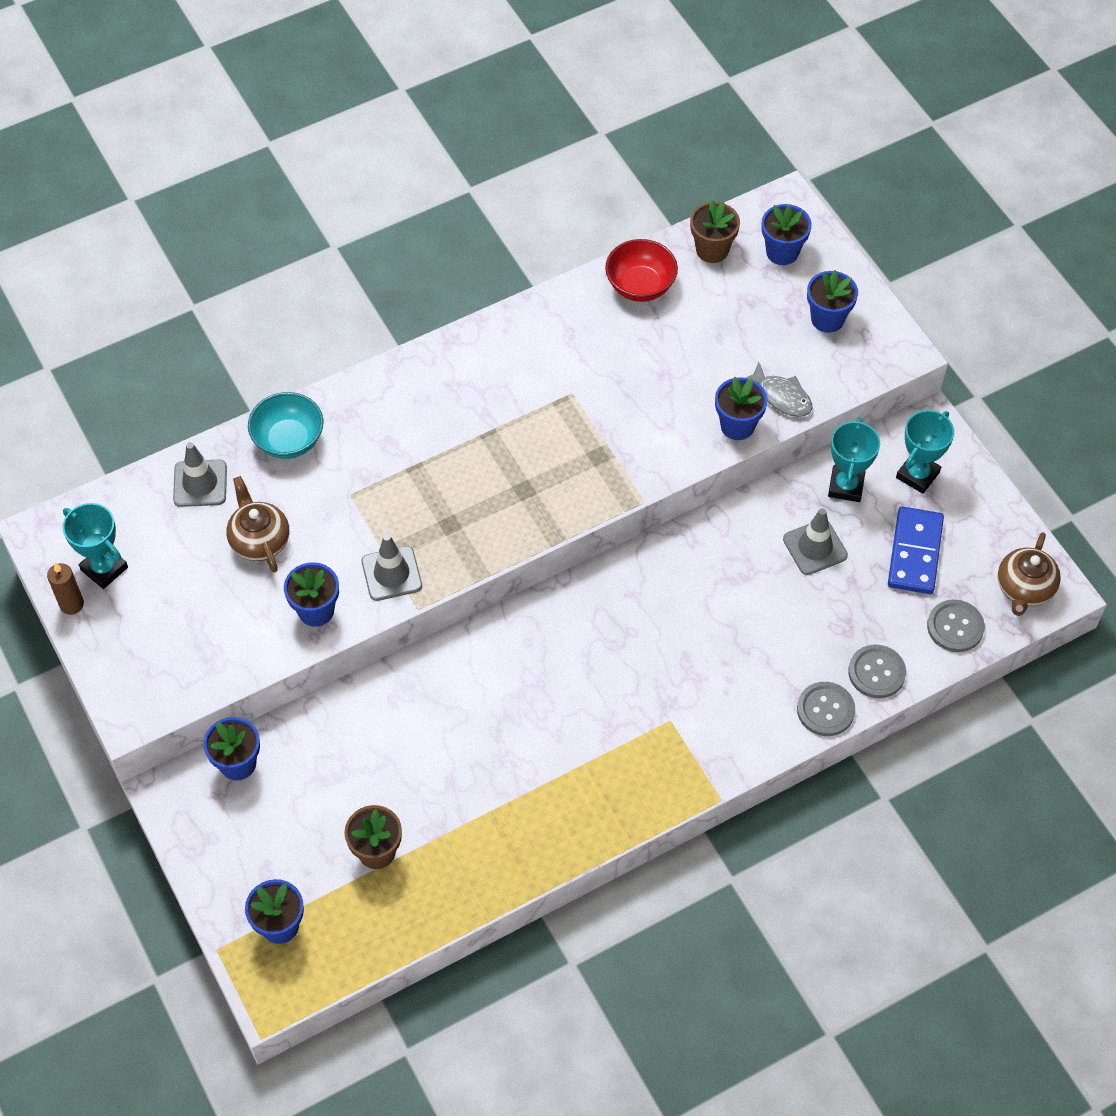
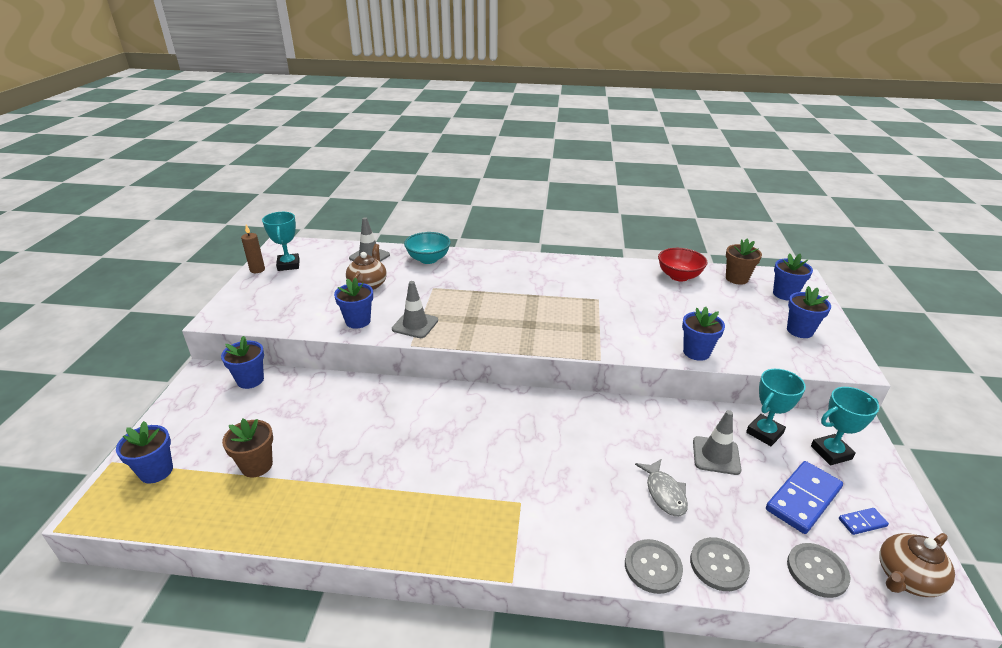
camera: 35 degrees right, 25 degrees down
(781, 396) = (739, 351): grey fish -> grey fish (664, 493)
(973, 549) = (862, 522): none -> blue domino

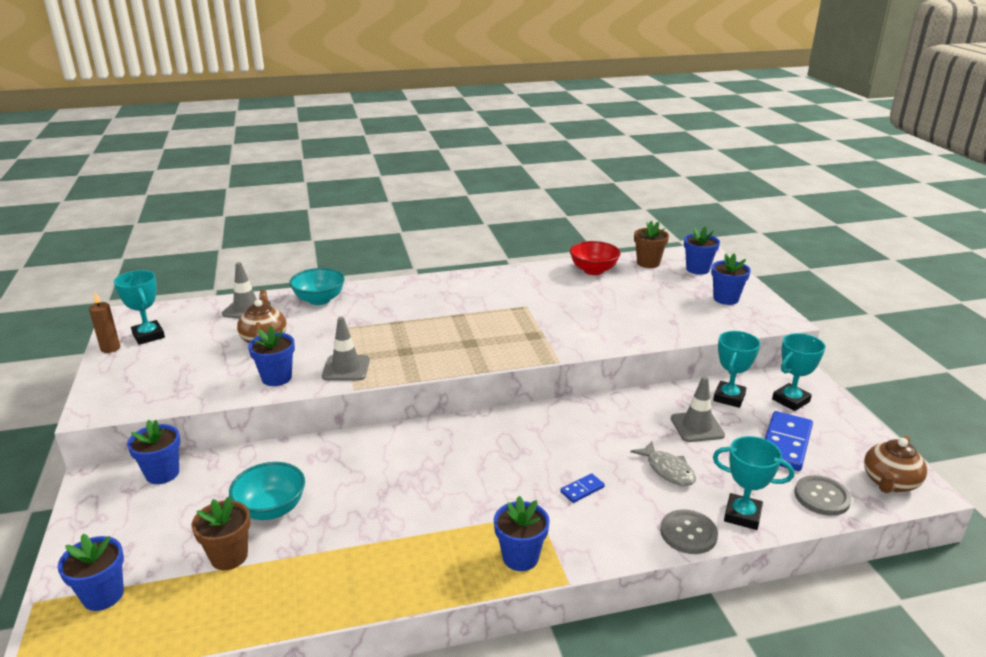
camera: 20 degrees left, 5 degrees down
(309, 433) = (271, 509): none -> turquoise bowl
(696, 352) = (645, 336): blue flower pot -> blue flower pot (520, 557)
(718, 565) = (742, 515): grey button -> turquoise trophy
(862, 522) = (839, 449): blue domino -> blue domino (582, 489)

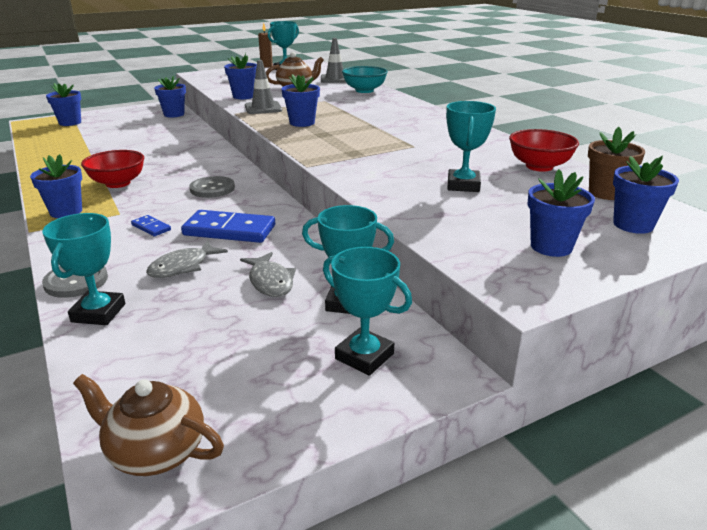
camera: 75 degrees right, 0 degrees up
(229, 556) = (93, 138): brown flower pot -> none
(271, 509) = (137, 140): turquoise bowl -> none
(423, 350) = (302, 123): none -> blue flower pot
(444, 519) = (118, 183): none -> red bowl
(623, 304) = (463, 185): none -> turquoise trophy
(697, 427) = (270, 281): grey traffic cone -> grey fish
(785, 443) = (247, 348): blue domino -> blue domino (229, 230)
(822, 497) = (125, 375): grey button -> grey button (212, 188)

